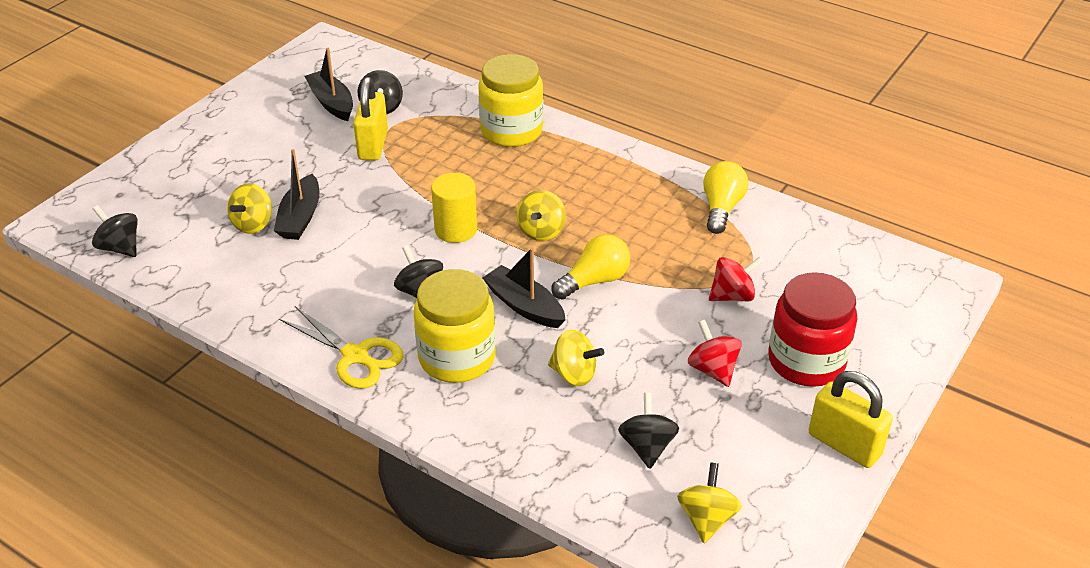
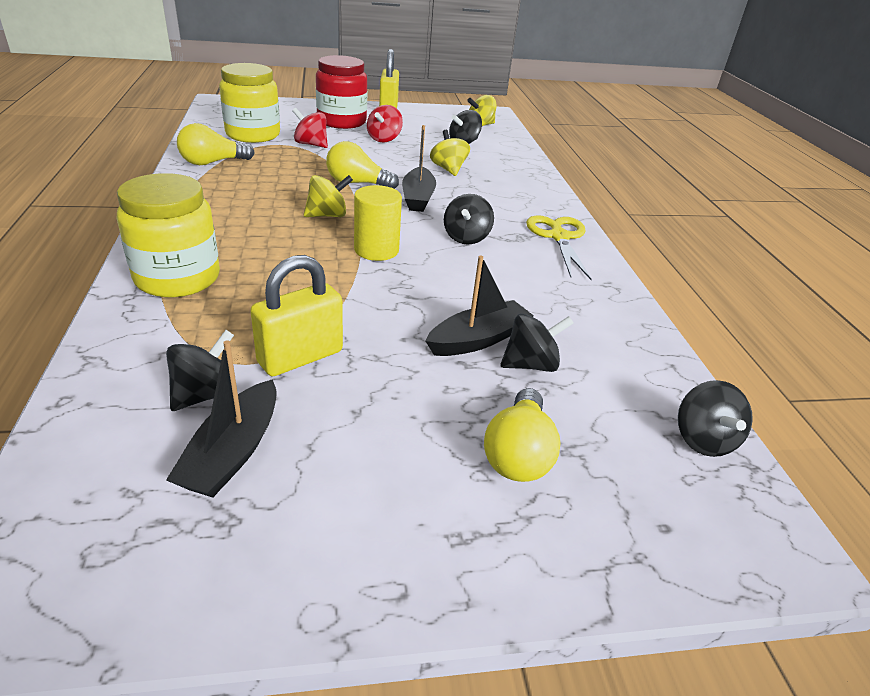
camera: 135 degrees left, 5 degrees down
(212, 178) = (518, 454): none -> yellow light bulb
(253, 224) = (530, 364): yellow spinning top -> black spinning top
(457, 357) = (497, 204): yellow jar -> yellow jar (253, 134)

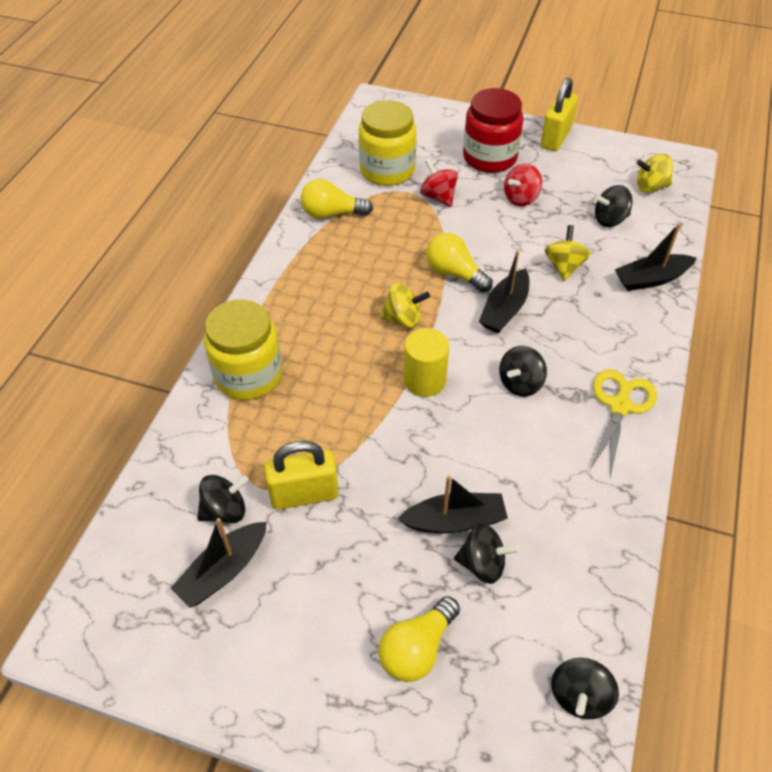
camera: 30 degrees right, 15 degrees up
(521, 168) = (651, 279): none -> black boat

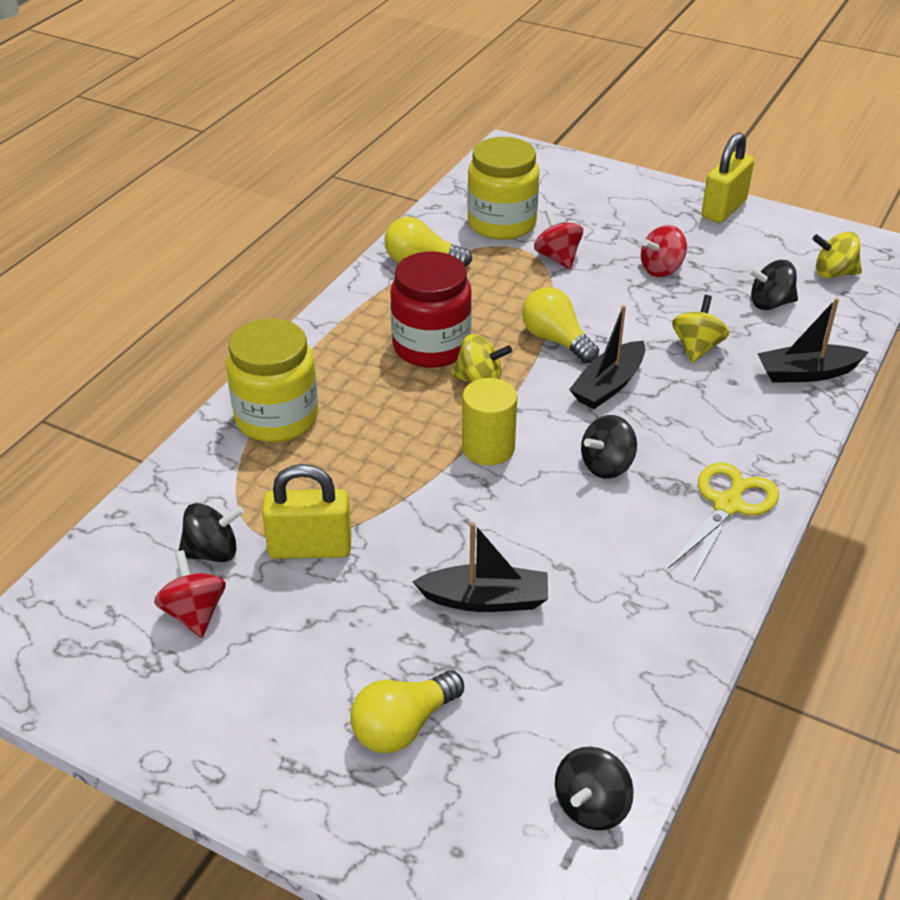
camera: 10 degrees right, 10 degrees down
(223, 571) = (194, 613): black boat -> red spinning top
(483, 564) = (508, 649): black spinning top -> none
(489, 157) = (633, 222): red jar -> red jar (431, 346)

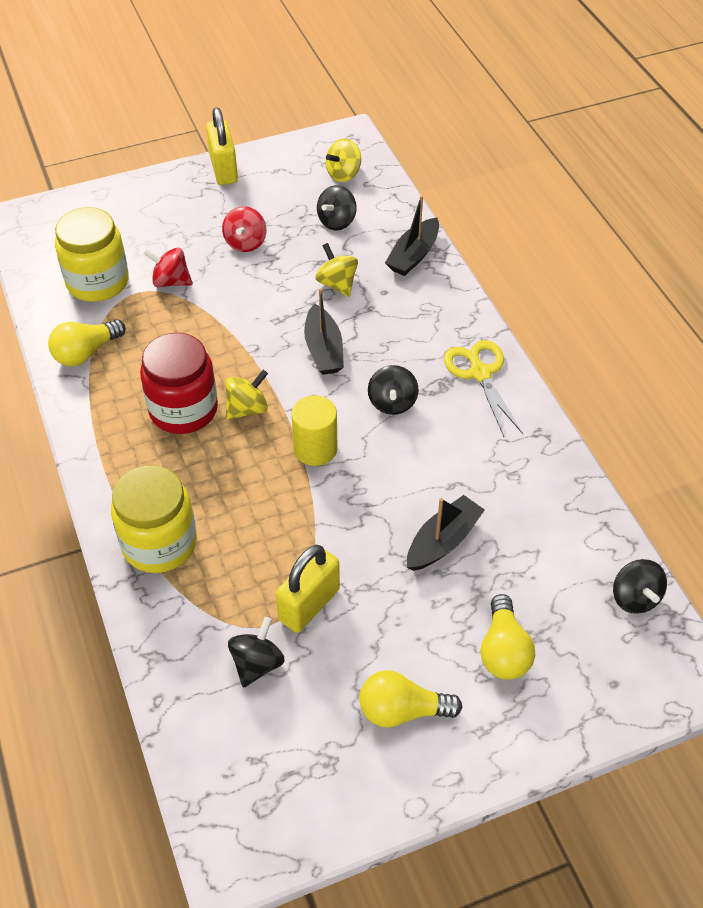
camera: 50 degrees left, 10 degrees up
(194, 613) = (305, 709): red spinning top -> none
(556, 340) = (252, 343): yellow light bulb -> yellow light bulb (402, 710)

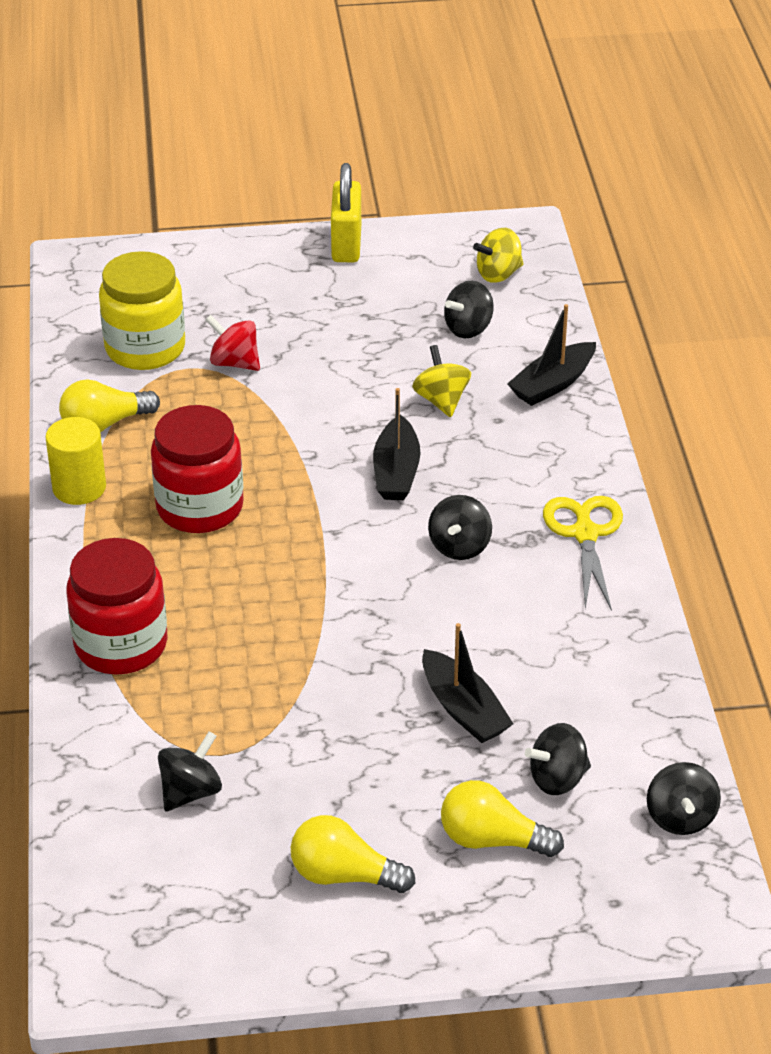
camera: 15 degrees right, 10 degrees down
(159, 543) = (121, 644): yellow jar -> red jar
(245, 243) = (343, 334): red spinning top -> none
(247, 409) = (277, 520): yellow spinning top -> none
(309, 605) = (274, 743): yellow padlock -> none
(315, 449) = (344, 579): yellow cylinder -> yellow cylinder (79, 488)
(443, 541) = (463, 709): black boat -> black boat turned 90 degrees clockwise
(503, 651) = (492, 839): yellow light bulb -> yellow light bulb turned 90 degrees clockwise
(533, 585) = (557, 779): none -> black spinning top

